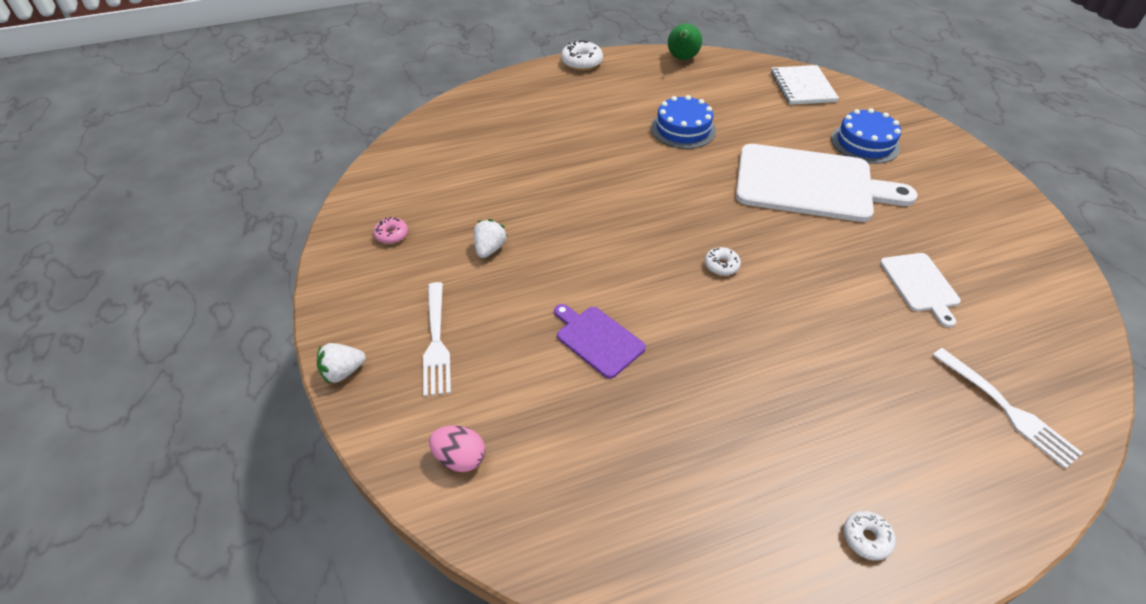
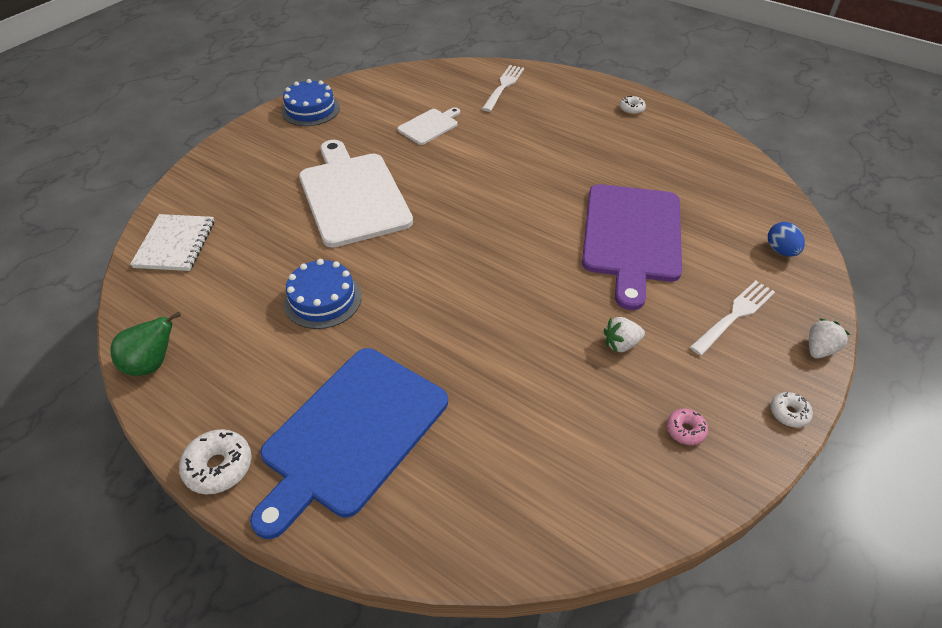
camera: 125 degrees left, 0 degrees up
(343, 372) = (819, 349): white strawberry -> white strawberry turned 75 degrees counterclockwise
(460, 458) = (781, 251): pink egg -> blue egg
(554, 106) = (352, 433): none -> blue cutting board
(597, 339) = (631, 236): purple cutting board -> purple cutting board, size x2.08
(721, 265) = (498, 208): white donut -> white donut (789, 413)
(802, 87) = (175, 244): white notebook -> white notebook turned 45 degrees counterclockwise
(865, 143) = (263, 183): blue cake -> blue cake (310, 109)

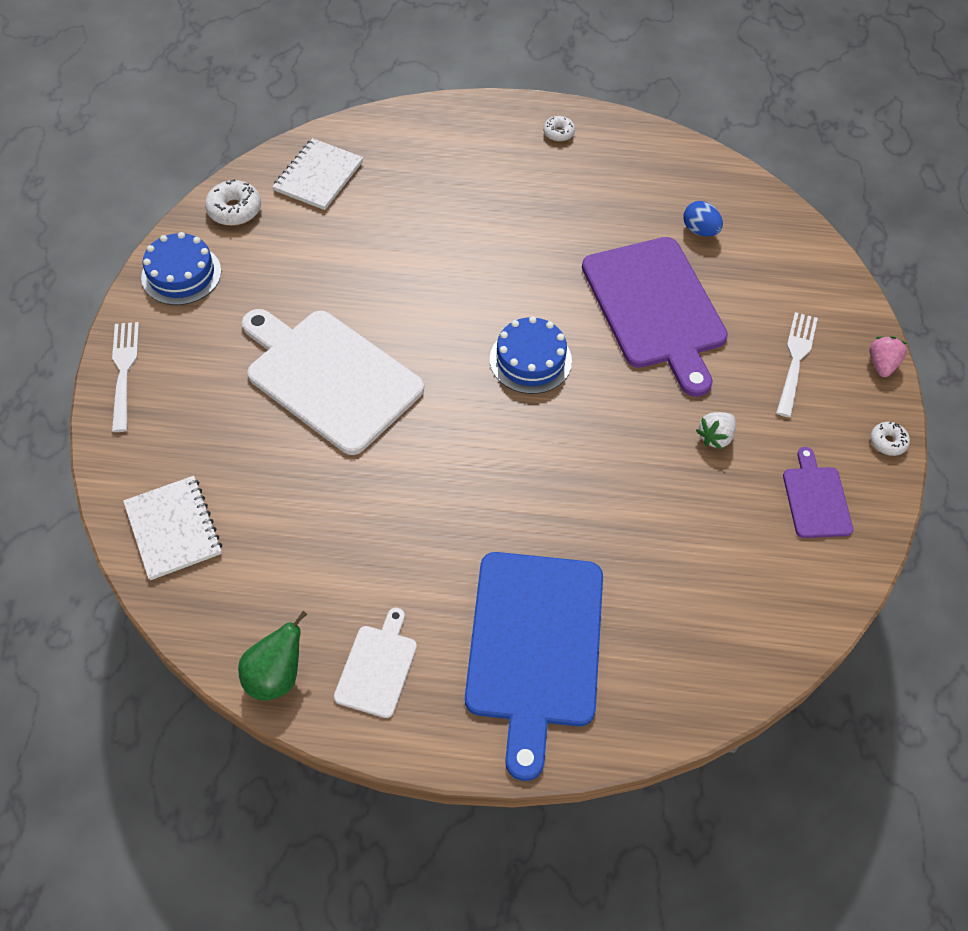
camera: 30 degrees left, 10 degrees up
(218, 467) = (435, 741): white donut -> white donut (234, 210)
(323, 299) = (397, 520): blue cake -> blue cake (530, 360)
(429, 126) = (347, 244): white cutting board -> white cutting board (377, 667)
(441, 86) = (319, 176): none -> white notebook
(503, 87) = (394, 151): white fork -> white fork (124, 372)
(685, 430) = (816, 499): pink donut -> purple cutting board
(781, 251) = (799, 266): blue egg -> blue egg (700, 230)
(819, 349) = (882, 364): white strawberry -> pink strawberry

